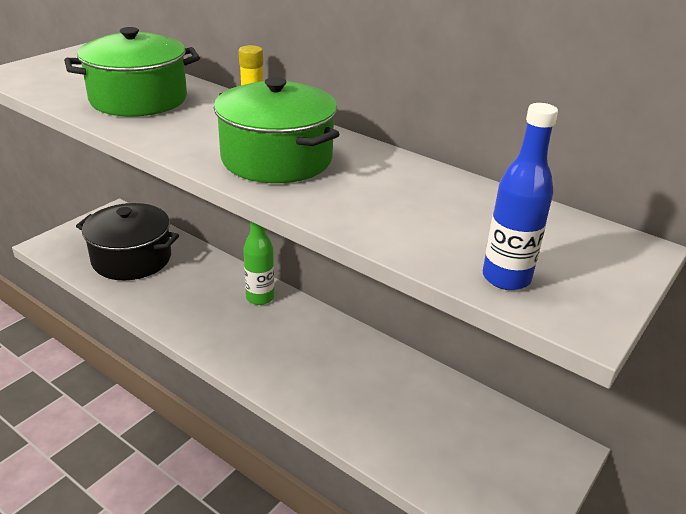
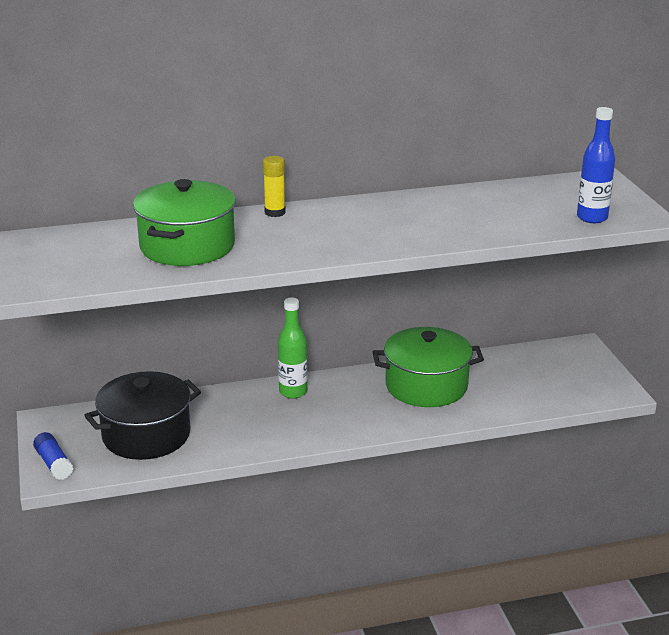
camera: 50 degrees left, 5 degrees down
(63, 239) = (54, 464): none -> blue glue stick
(277, 159) = (373, 229): green pot -> green pot (426, 386)

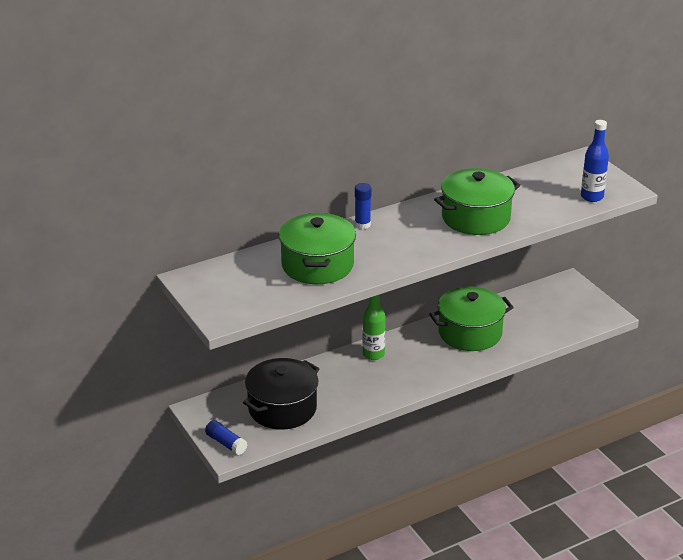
camera: 15 degrees left, 5 degrees up
(275, 212) = (362, 224): yellow glue stick -> blue glue stick
(423, 222) = (476, 218): none -> green pot

